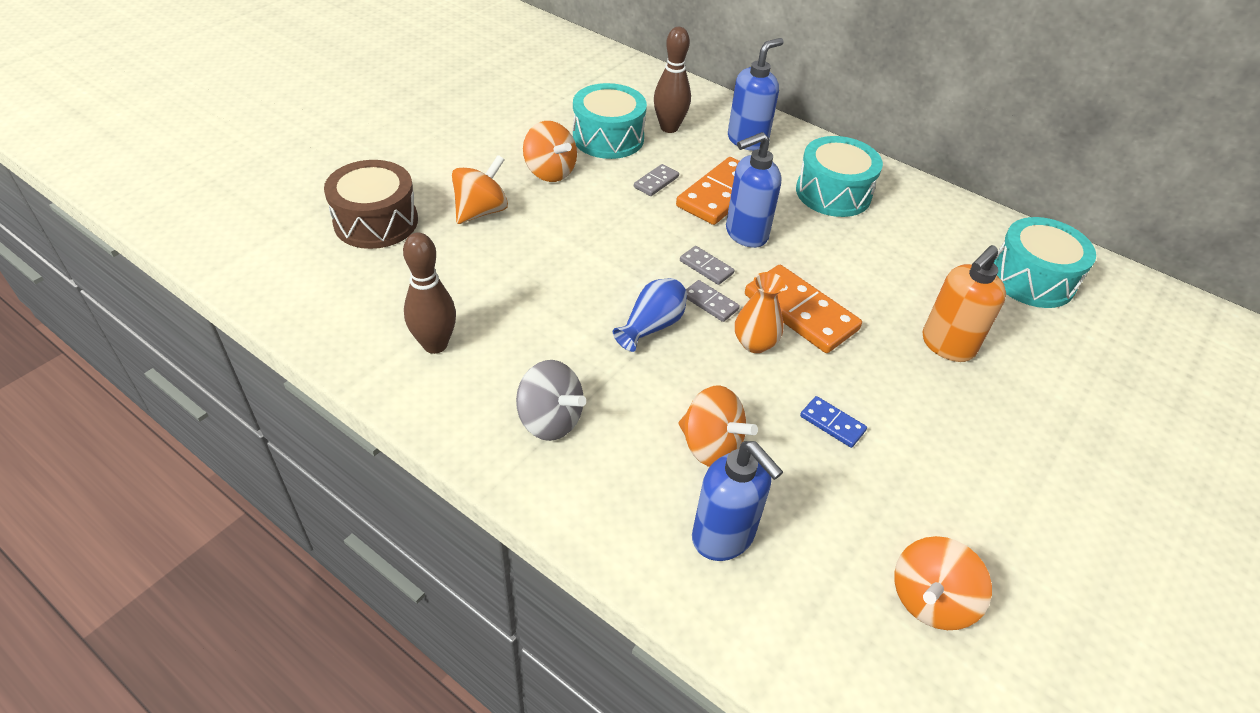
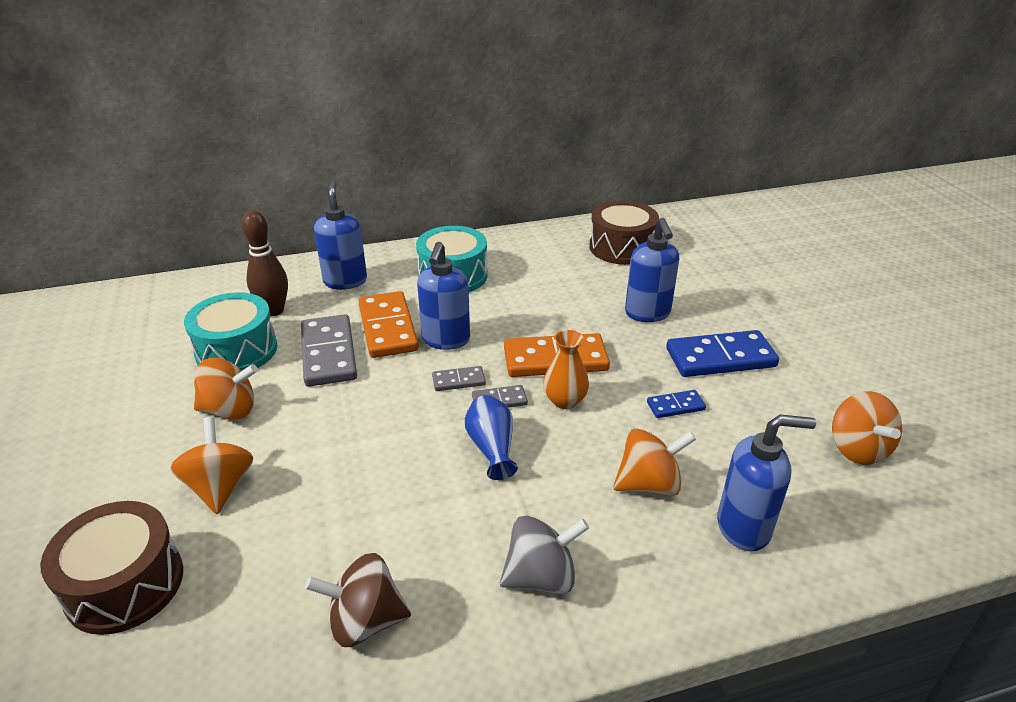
camera: 50 degrees left, 10 degrees down
(435, 345) = (365, 621): brown bowling pin -> brown spinning top
(656, 182) = (329, 353): grey domino -> grey domino, size x2.04
(946, 430) = (720, 358): none -> blue domino
(947, 345) = (647, 313): orange soap dispenser -> blue soap dispenser
(1032, 279) = (621, 247): turquoise drum -> brown drum

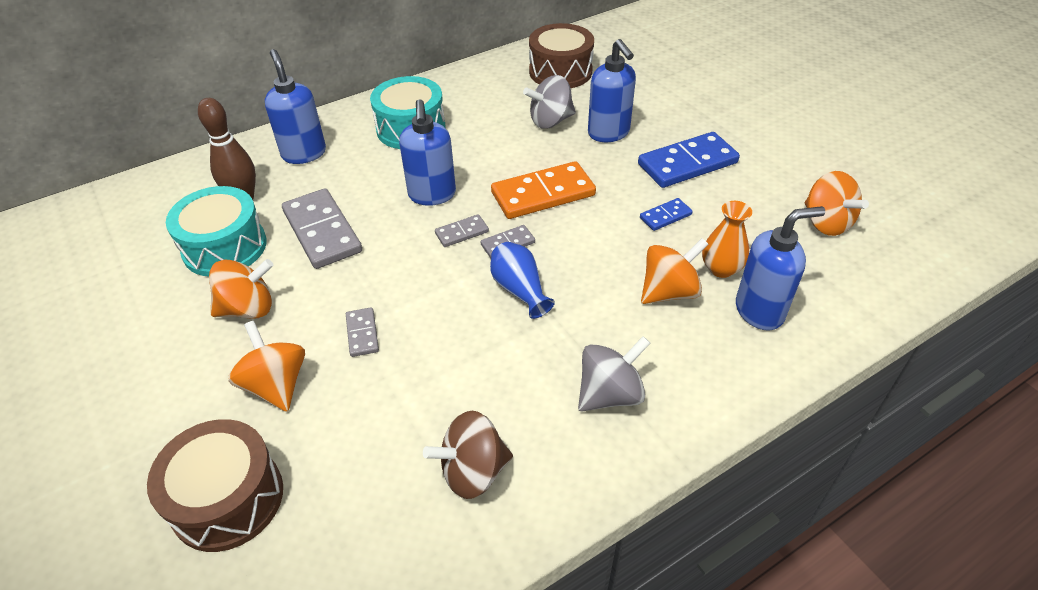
camera: 15 degrees left, 10 degrees up
(321, 456) = (362, 333): none -> grey domino
(388, 328) = (370, 194): orange domino -> none
(565, 400) = (567, 231): orange vase -> orange vase (721, 268)
(592, 292) = (550, 121): none -> grey spinning top

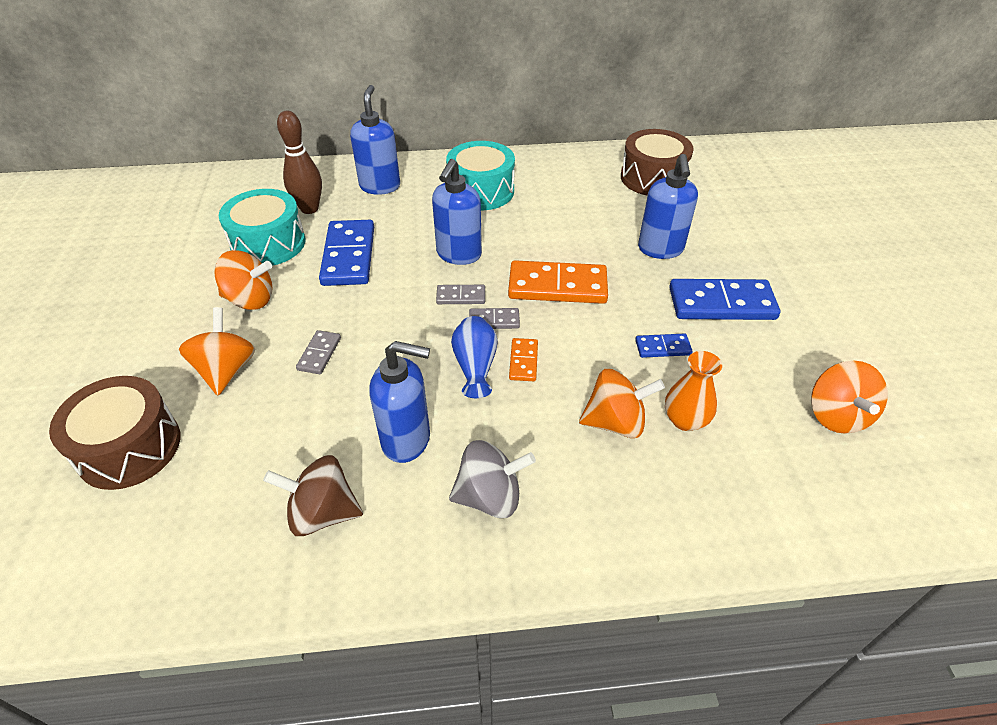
camera: 25 degrees right, 0 degrees up
(322, 231) = (349, 256): grey domino -> blue domino
(550, 121) = (611, 221): grey spinning top -> none
(558, 270) = (523, 361): none -> orange domino
(759, 311) = (697, 478): blue soap dispenser -> blue soap dispenser (407, 440)

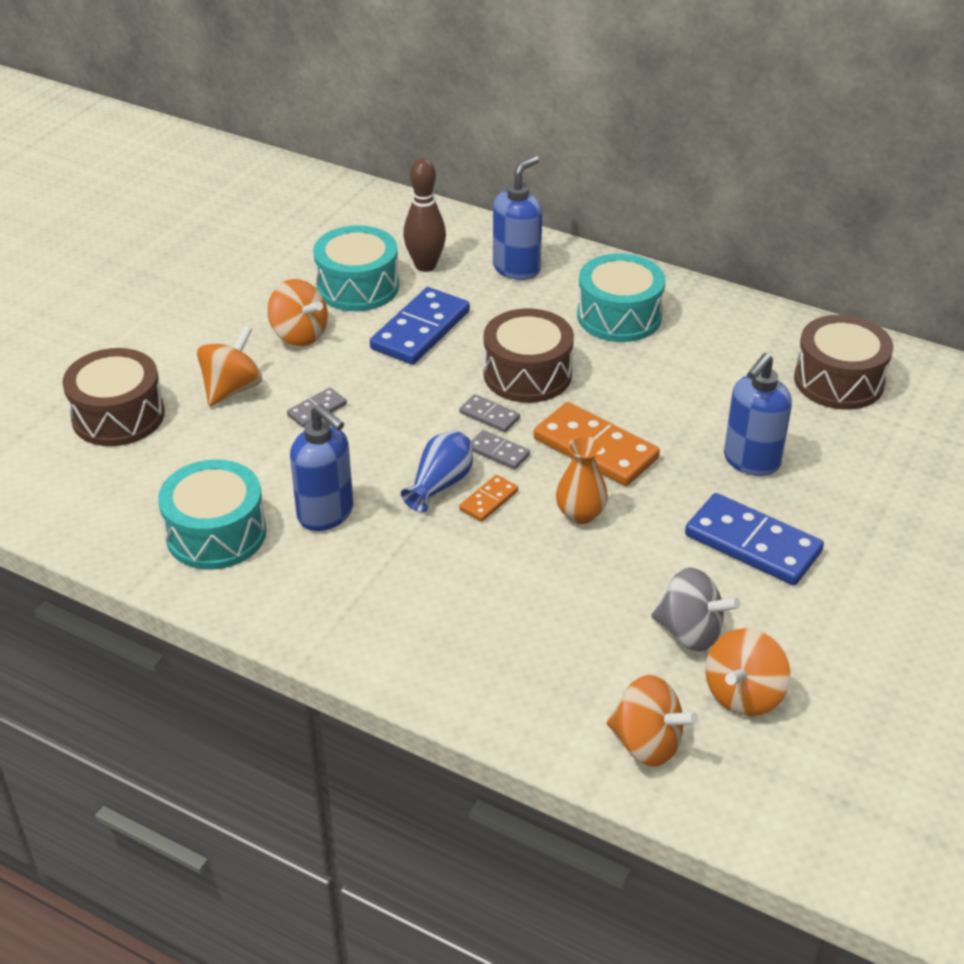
camera: 35 degrees right, 5 degrees down
(322, 513) = (216, 533): brown spinning top -> turquoise drum
(458, 255) = (527, 374): blue soap dispenser -> brown drum
(490, 497) = (351, 589): grey spinning top -> grey spinning top (690, 632)
(615, 422) = (518, 590): orange spinning top -> orange spinning top (647, 743)
(663, 347) = (638, 553): blue domino -> none
(685, 420) = (586, 621): orange vase -> orange vase (580, 514)

